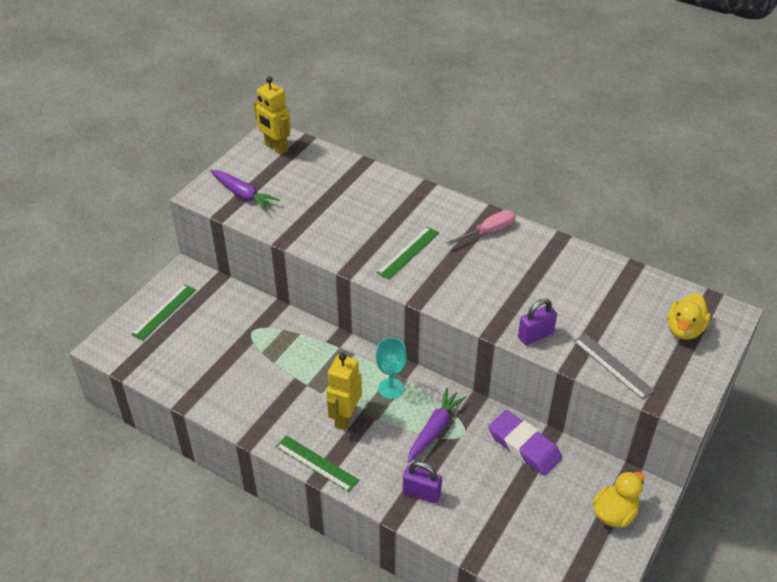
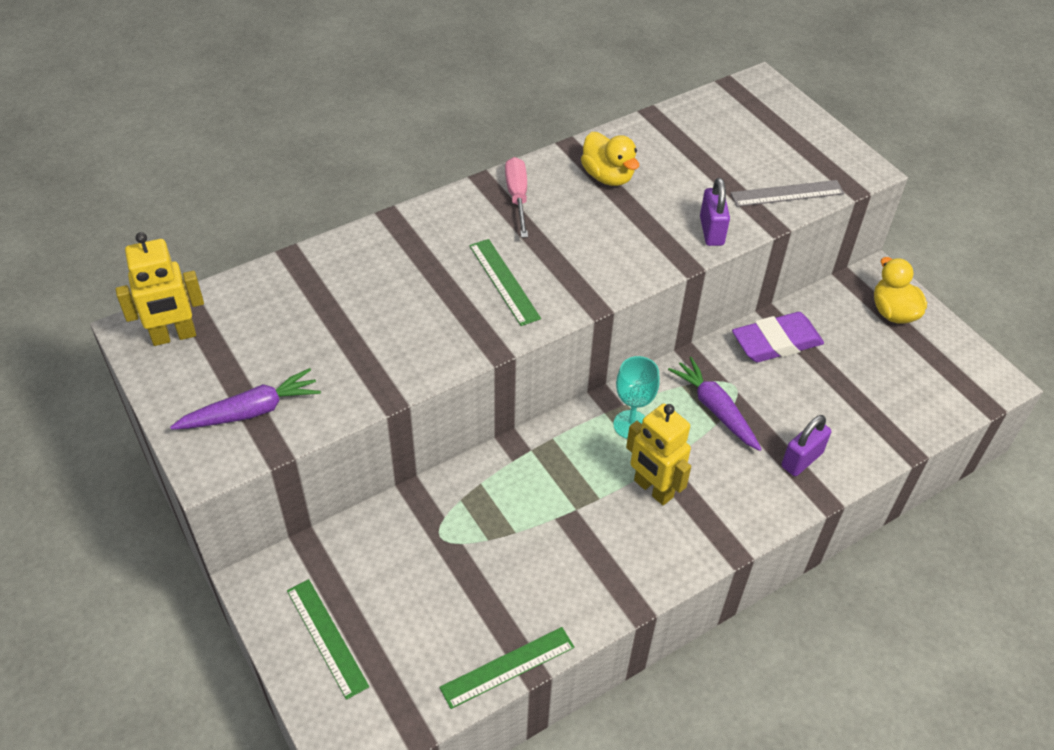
camera: 65 degrees left, 5 degrees up
(317, 463) = (711, 546): green ruler -> green ruler (507, 667)
(684, 329) = (764, 122): yellow duck -> yellow duck (608, 176)

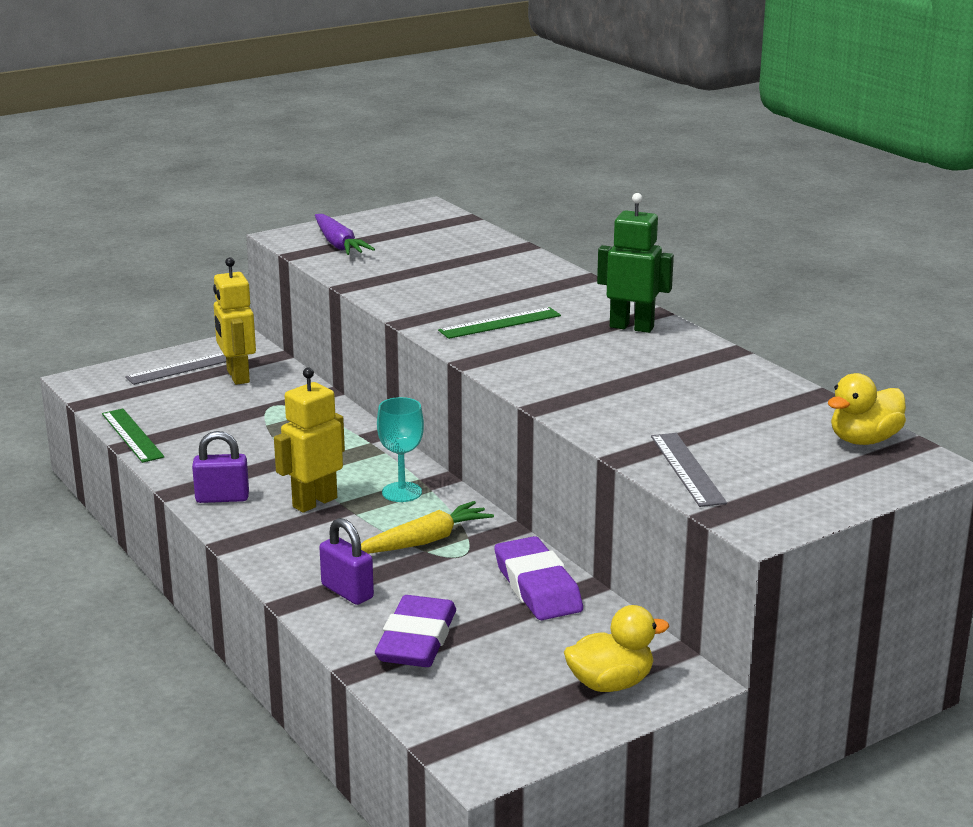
camera: 90 degrees right, 25 degrees down
(174, 336) = (421, 218): yellow robot -> yellow robot (237, 376)
(327, 637) = (183, 368): green ruler -> grey ruler
(517, 197) = (631, 327): pink screwdriver -> green robot
(608, 176) = (683, 369): yellow duck -> yellow duck (864, 440)
(711, 231) = (600, 421): purple padlock -> purple padlock (222, 498)
(715, 409) = (424, 541): purple carrot -> yellow carrot
(862, 415) = (416, 640): none -> purple eraser

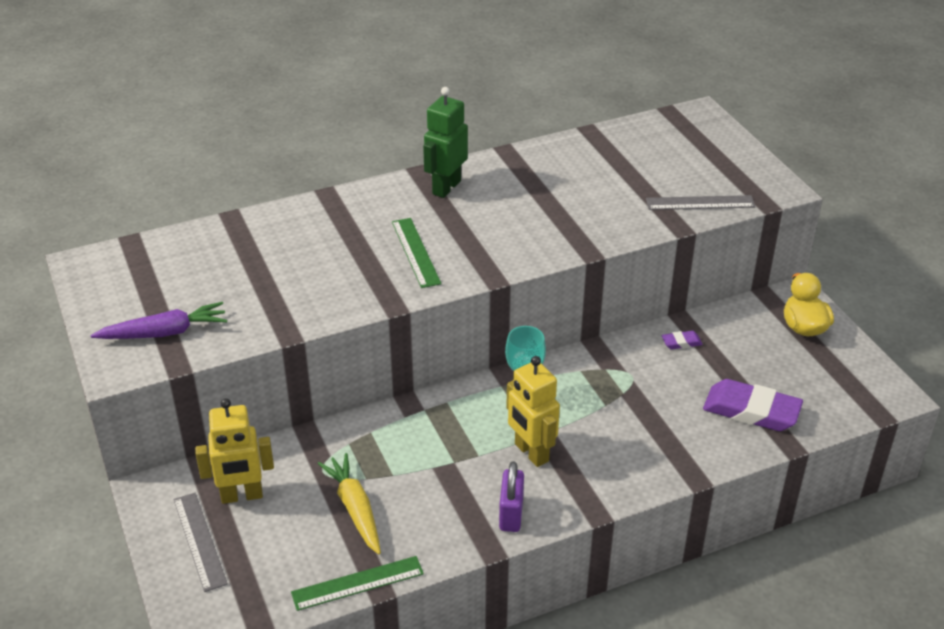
camera: 80 degrees left, 15 degrees up
(347, 592) = (681, 442): purple padlock -> none
(424, 541) = (608, 393): yellow carrot -> yellow carrot (355, 509)
(537, 587) = (681, 342): purple eraser -> purple eraser, size x0.46
(864, 440) = (663, 128): yellow duck -> none

